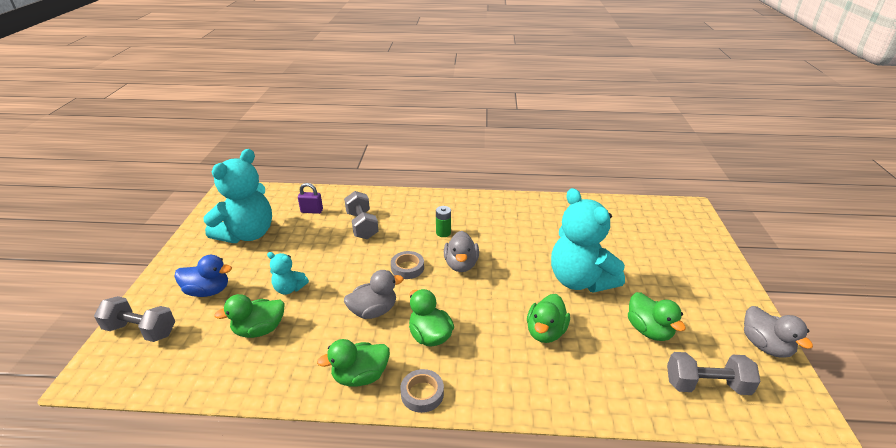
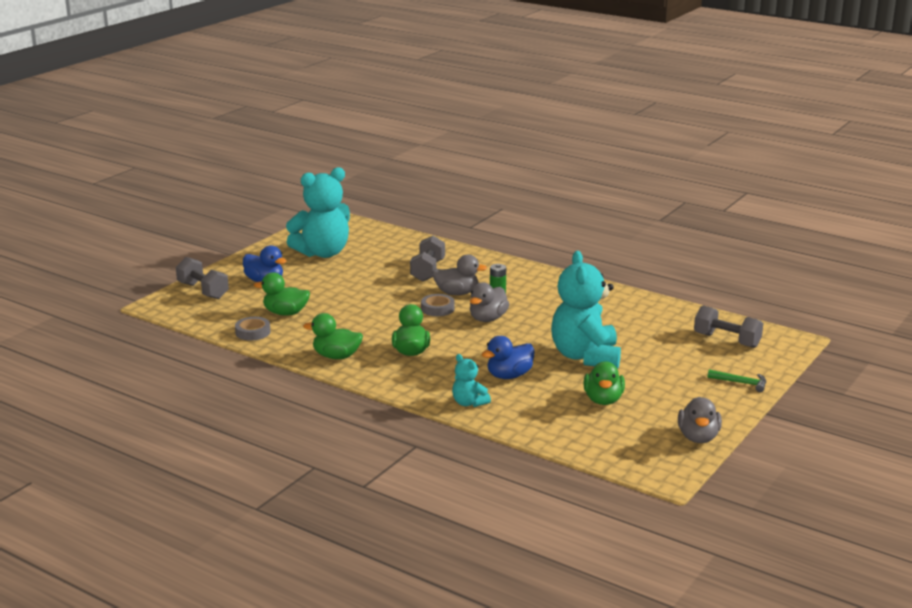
camera: 30 degrees right, 10 degrees down
(289, 288) = (327, 296): turquoise teddy bear -> turquoise teddy bear (469, 403)
(312, 211) = (392, 250): purple padlock -> none
(373, 311) = (381, 326): grey duck -> grey duck (457, 293)
(422, 393) = (372, 377): grey tape -> grey tape (253, 332)
(545, 332) = (509, 376): green duck -> blue duck
(706, 385) = (604, 438): grey dumbbell -> grey dumbbell (726, 340)
(713, 264) = (741, 383): none -> green hammer

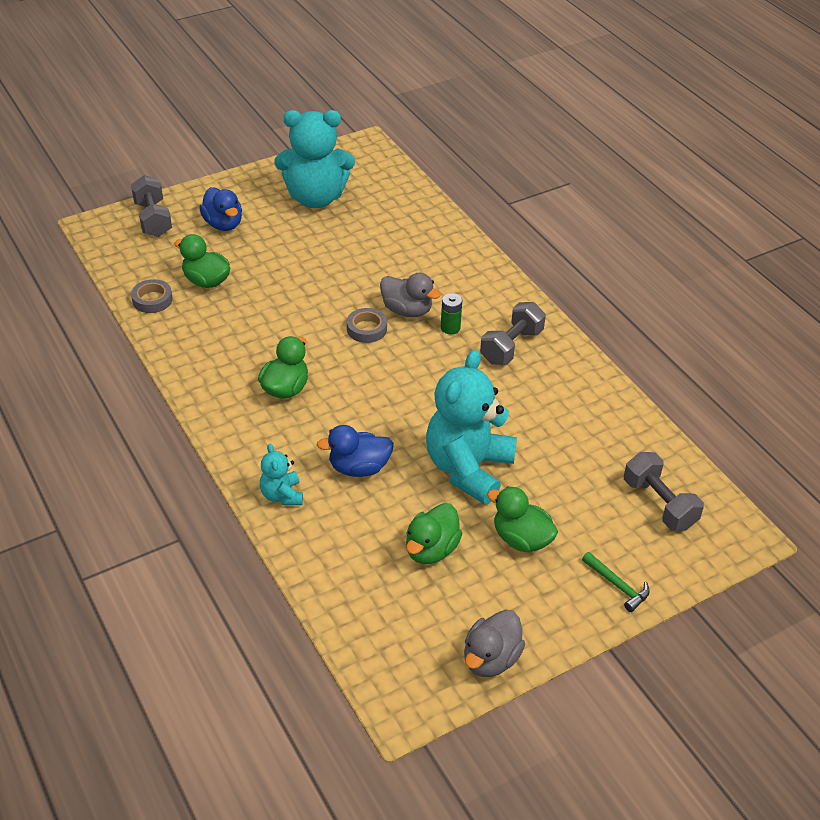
camera: 25 degrees right, 20 degrees up
(336, 356) = (205, 368): green duck -> green duck (521, 539)
(428, 271) = (403, 263): grey dumbbell -> grey dumbbell (511, 346)
(488, 319) = (408, 365): grey duck -> none

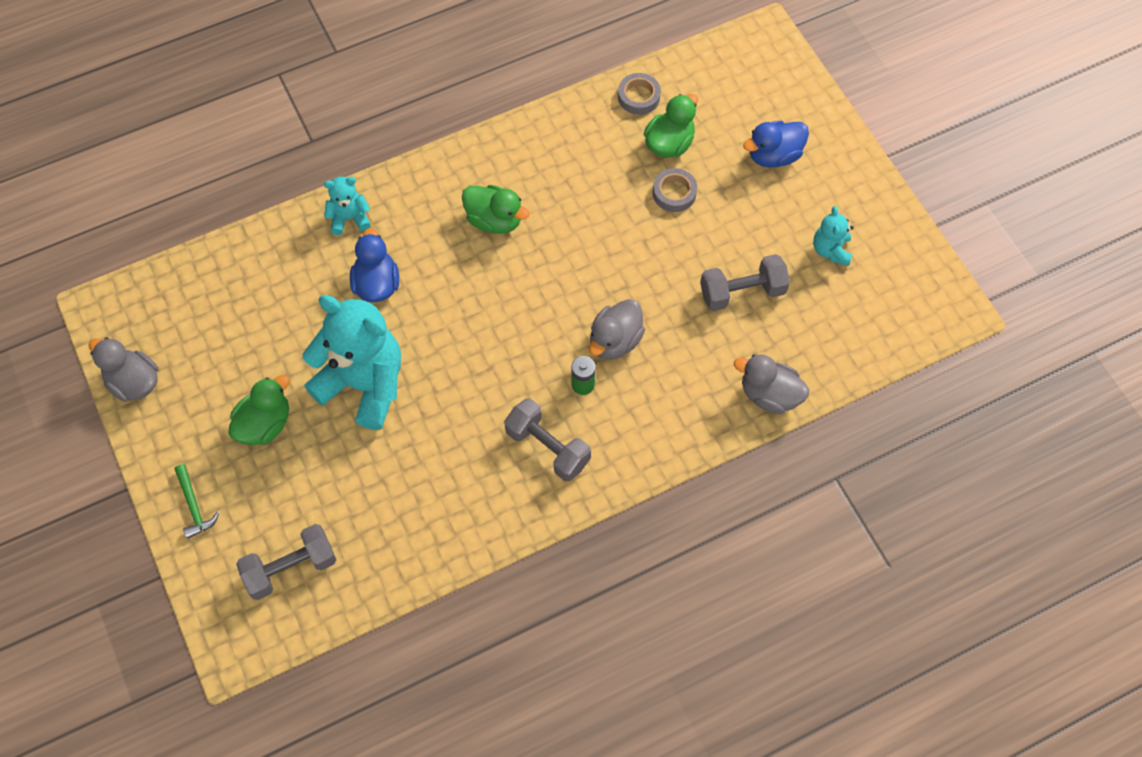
camera: 95 degrees right, 20 degrees up
(153, 219) = (781, 88): grey dumbbell -> grey dumbbell (742, 292)
(315, 198) = (831, 250): turquoise teddy bear -> turquoise teddy bear, size x0.47
(366, 329) = (584, 298): grey tape -> grey tape (674, 193)
(431, 549) = (264, 342): green duck -> none
(446, 230) = (769, 395): none -> grey duck
(617, 585) = (194, 506): green hammer -> green hammer turned 75 degrees counterclockwise

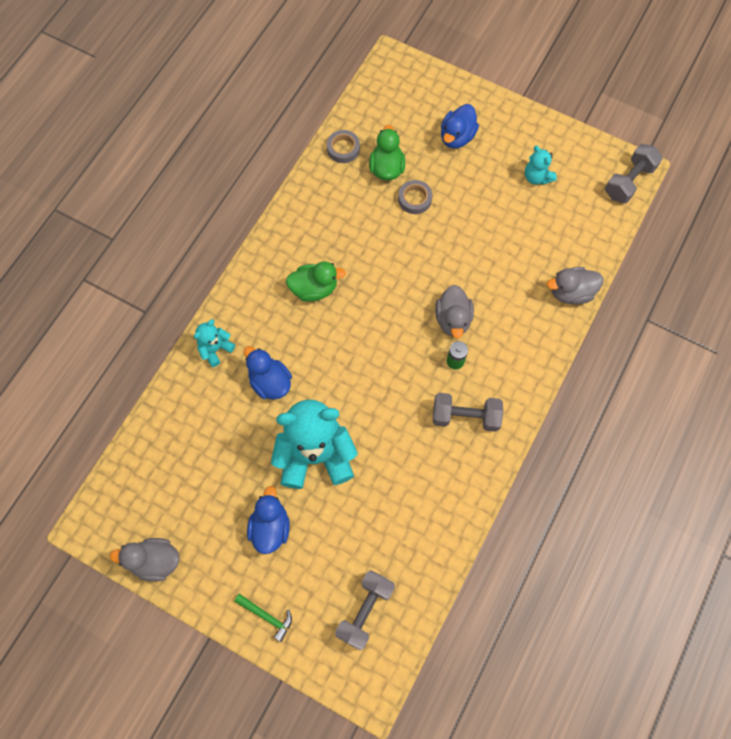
camera: 35 degrees left, 5 degrees up
(265, 424) = (270, 527): green duck -> blue duck
(742, 292) = (505, 237): grey dumbbell -> grey dumbbell (629, 181)

